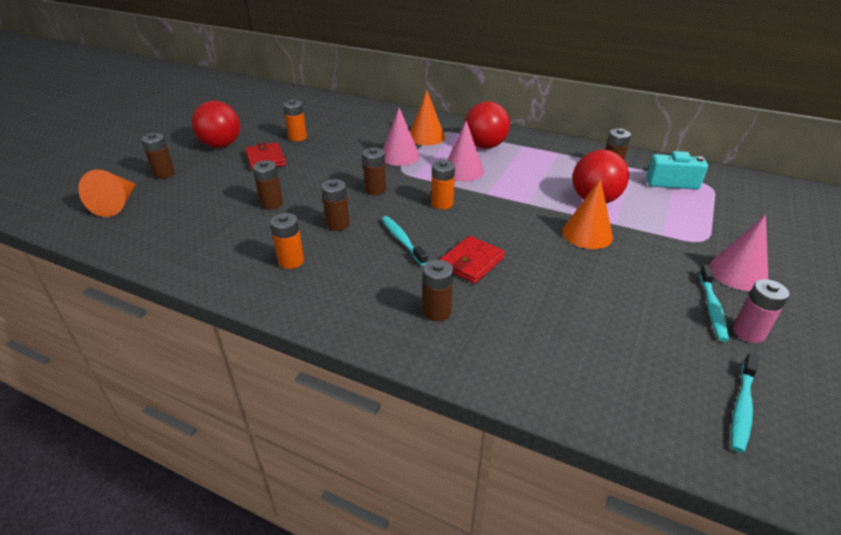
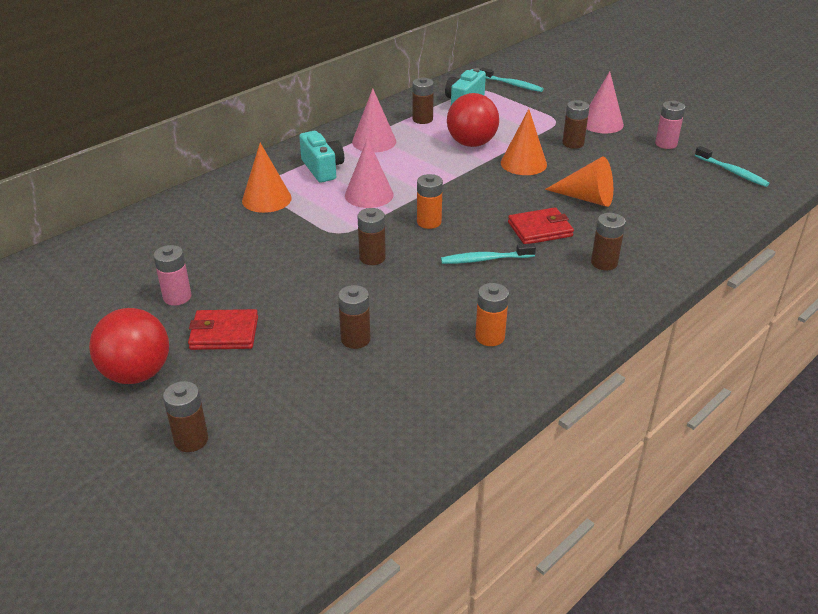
camera: 70 degrees left, 0 degrees up
(117, 204) = (259, 493): orange cone -> orange cone (586, 198)
(297, 137) = (177, 297): orange battery -> pink battery
(338, 224) = (432, 295): brown battery -> brown battery (573, 143)
(400, 156) = (302, 226): pink cone -> pink cone (374, 141)
(471, 262) = (540, 229): red wallet -> red wallet turned 75 degrees counterclockwise
(485, 146) = (322, 169): red ball -> turquoise camera
(712, 308) = (637, 146): turquoise toothbrush -> turquoise toothbrush (512, 84)

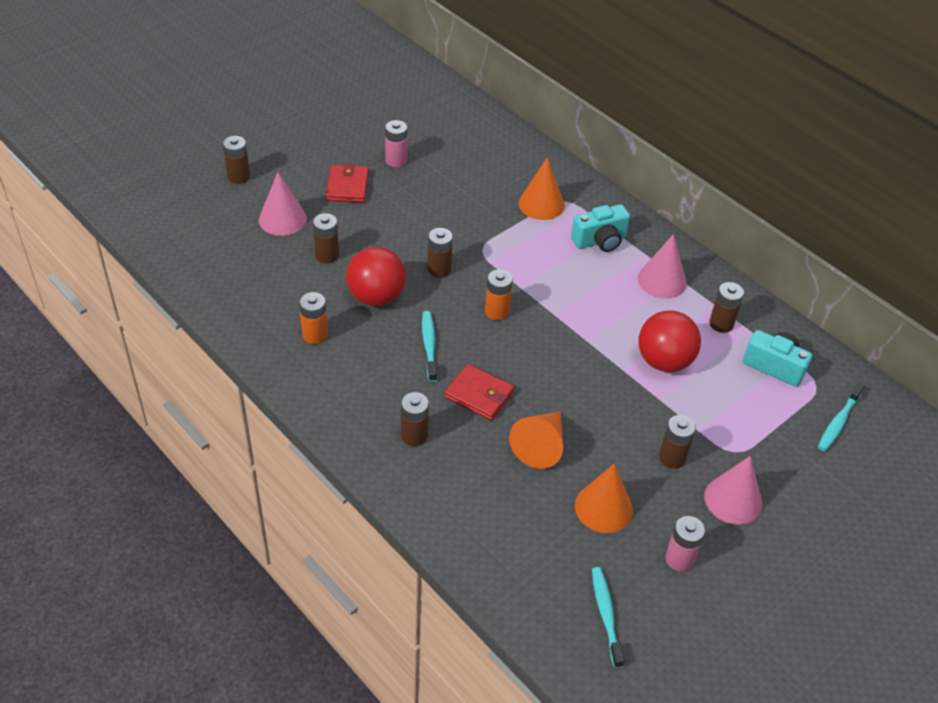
camera: 90 degrees right, 10 degrees up
(137, 374) = (310, 148): red ball -> red ball (376, 297)
(369, 195) = (549, 272): pink cone -> pink cone (282, 219)
(523, 163) = (618, 402): orange cone -> orange cone (603, 507)
(540, 229) = (479, 394): red wallet -> red wallet turned 45 degrees counterclockwise
(732, 172) = (606, 615): turquoise toothbrush -> turquoise toothbrush turned 120 degrees clockwise

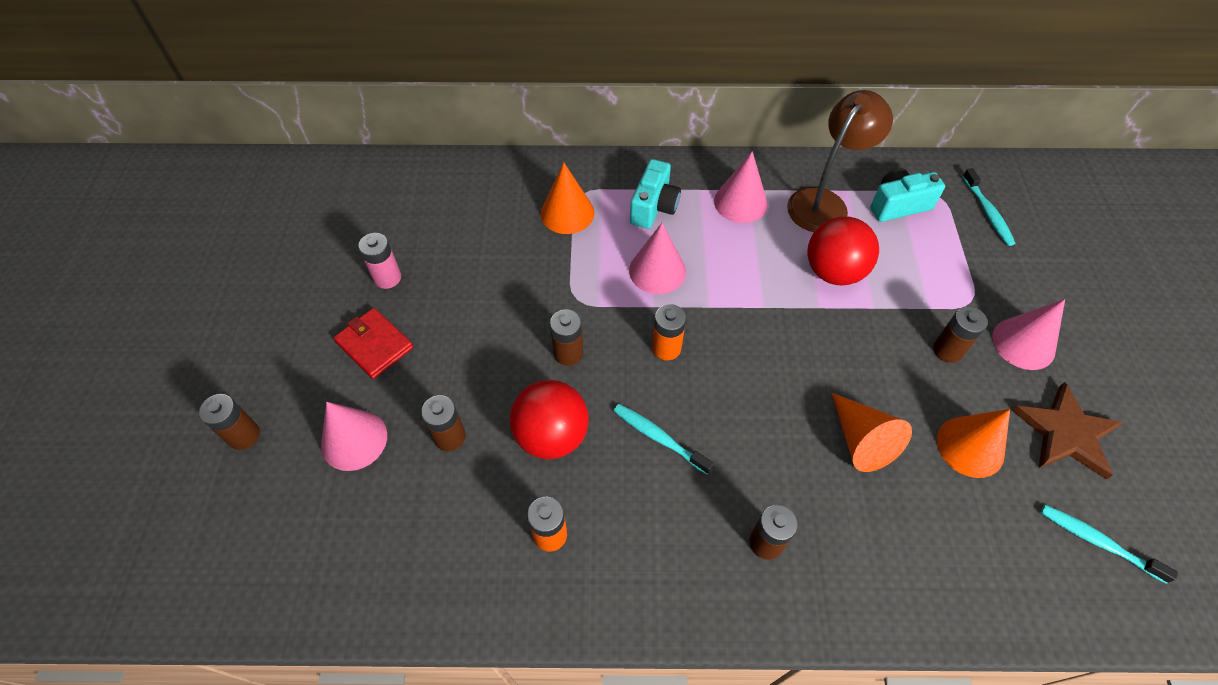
camera: 45 degrees left, 10 degrees up
(479, 394) = (758, 443): red wallet -> none
(550, 273) = (657, 271): none -> pink cone
(679, 559) = (1065, 433): pink battery -> brown star
(721, 324) = (824, 202): brown battery -> brown lamp

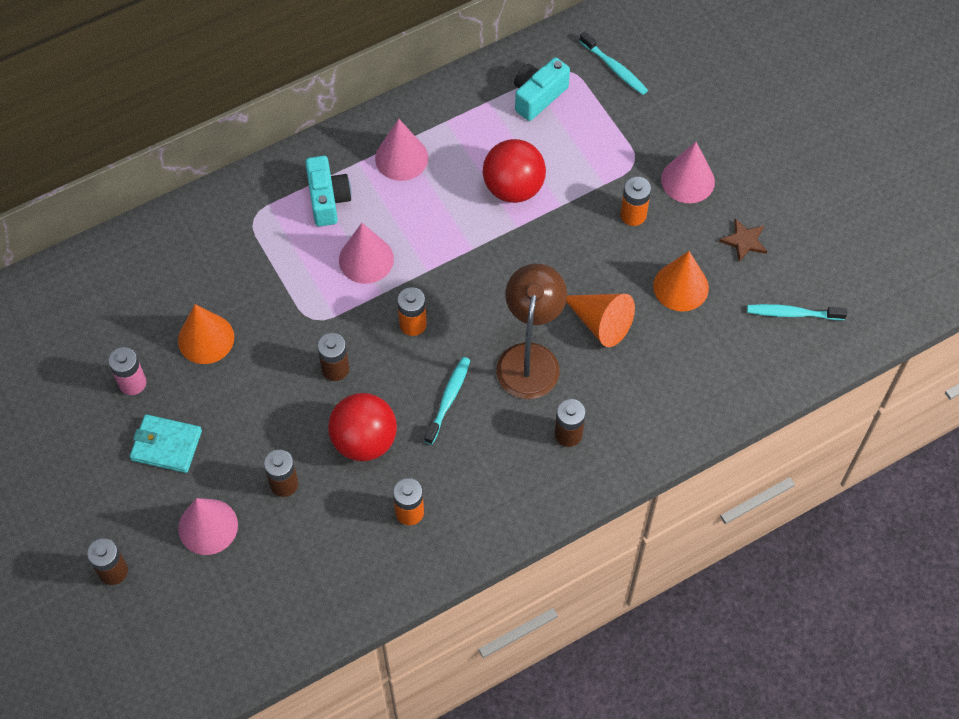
camera: 30 degrees left, 5 degrees up
(374, 345) = (166, 445): red wallet -> turquoise wallet
(567, 213) = (253, 243): orange cone -> orange cone (206, 338)
(659, 437) = (448, 399): turquoise toothbrush -> turquoise toothbrush turned 105 degrees clockwise
(824, 202) = (474, 123): brown lamp -> brown lamp (530, 358)
(947, 350) = (633, 215): brown battery -> orange battery
(1065, 433) = (744, 241): brown star -> brown star, size x0.56

